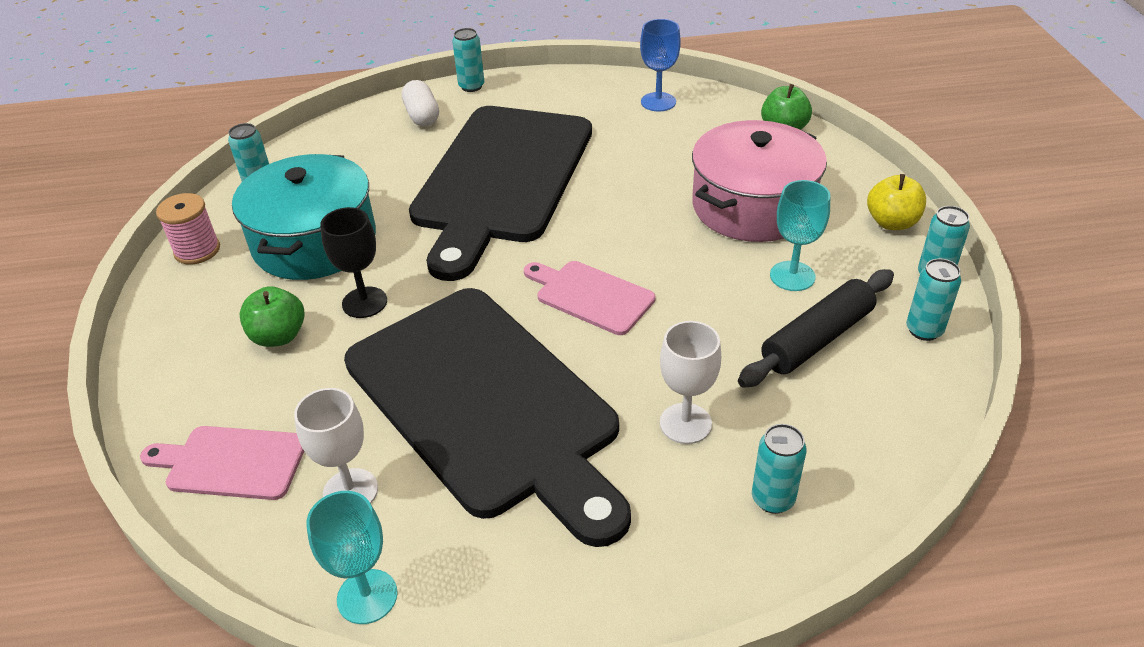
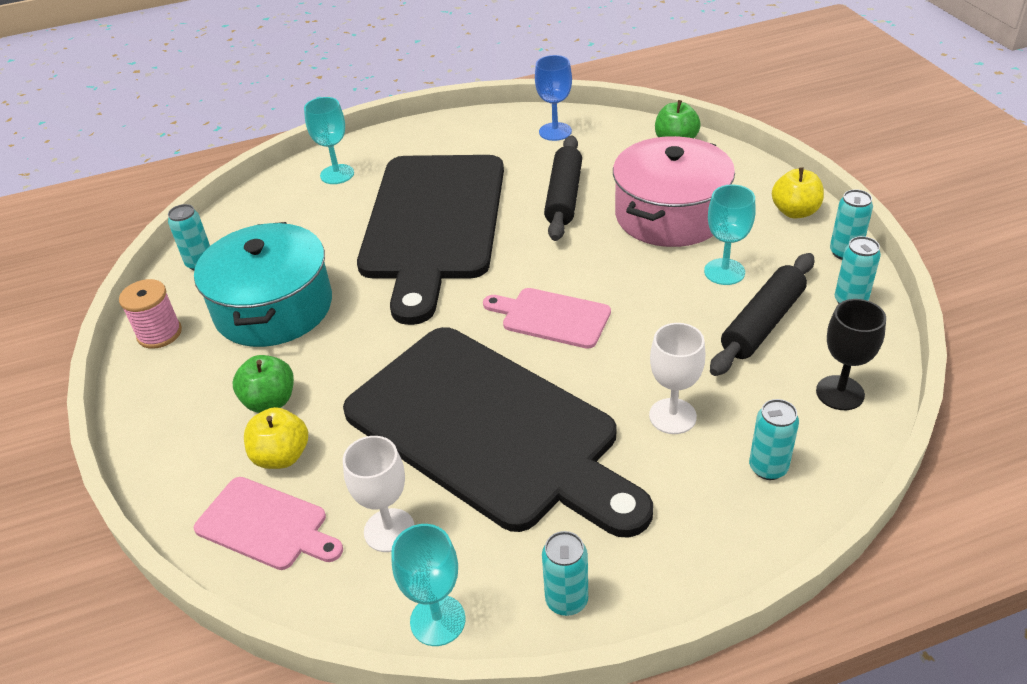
camera: 10 degrees left, 0 degrees up
(231, 462) = (266, 525): pink cutting board -> pink cutting board turned 150 degrees counterclockwise
(271, 394) = (282, 456): none -> yellow apple
(364, 302) = (342, 357): black goblet -> black goblet (840, 393)
(422, 116) = (337, 174): white capsule -> turquoise goblet
(471, 86) = (375, 140): turquoise can -> turquoise can (566, 600)
(645, 171) = (564, 197): none -> black rolling pin

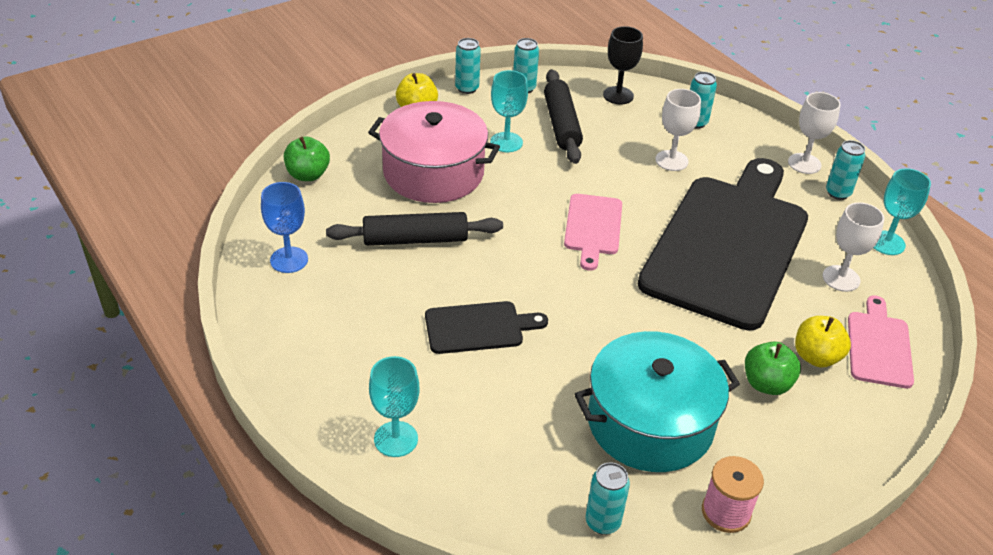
camera: 110 degrees left, 0 degrees up
(433, 223) = (478, 327): black cutting board -> black cutting board, size x0.44
(648, 581) = (804, 163): none -> white goblet
(762, 323) = (561, 124): black rolling pin -> black rolling pin turned 60 degrees clockwise

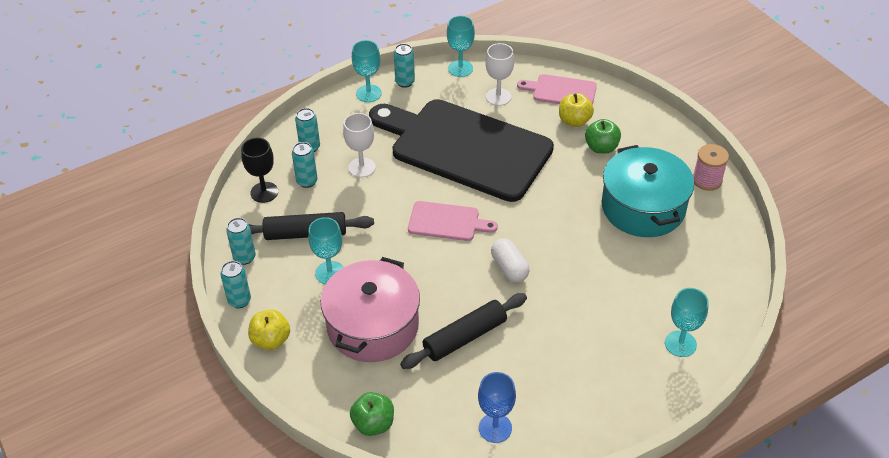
camera: 85 degrees left, 5 degrees up
(415, 239) = (465, 337): black rolling pin -> black rolling pin turned 60 degrees clockwise
(478, 327) = (565, 296): black cutting board -> none
(522, 279) = (509, 268): none -> white capsule
(602, 522) = (726, 237): turquoise can -> turquoise can (307, 181)
(804, 163) = (368, 93): white goblet -> turquoise goblet

